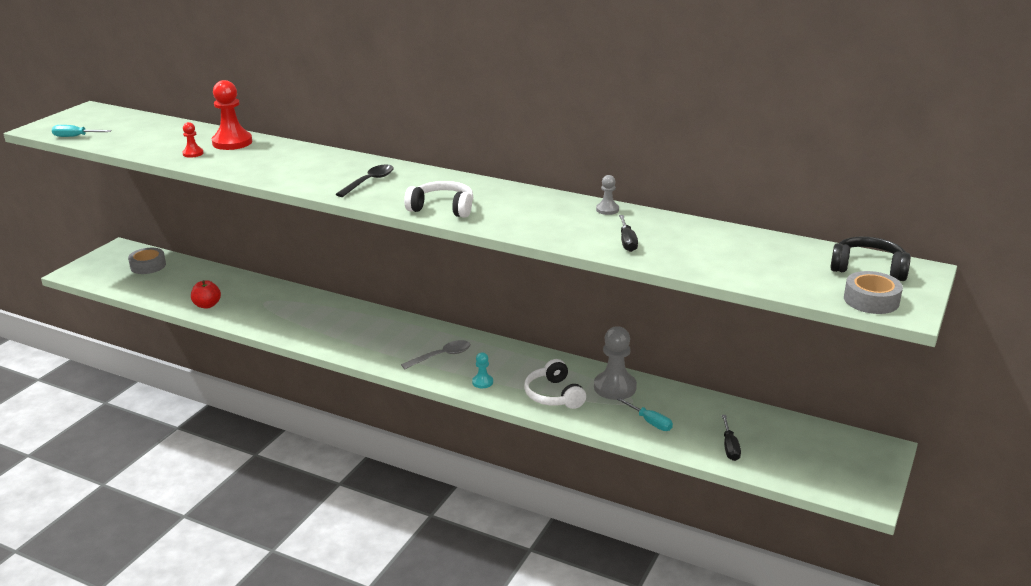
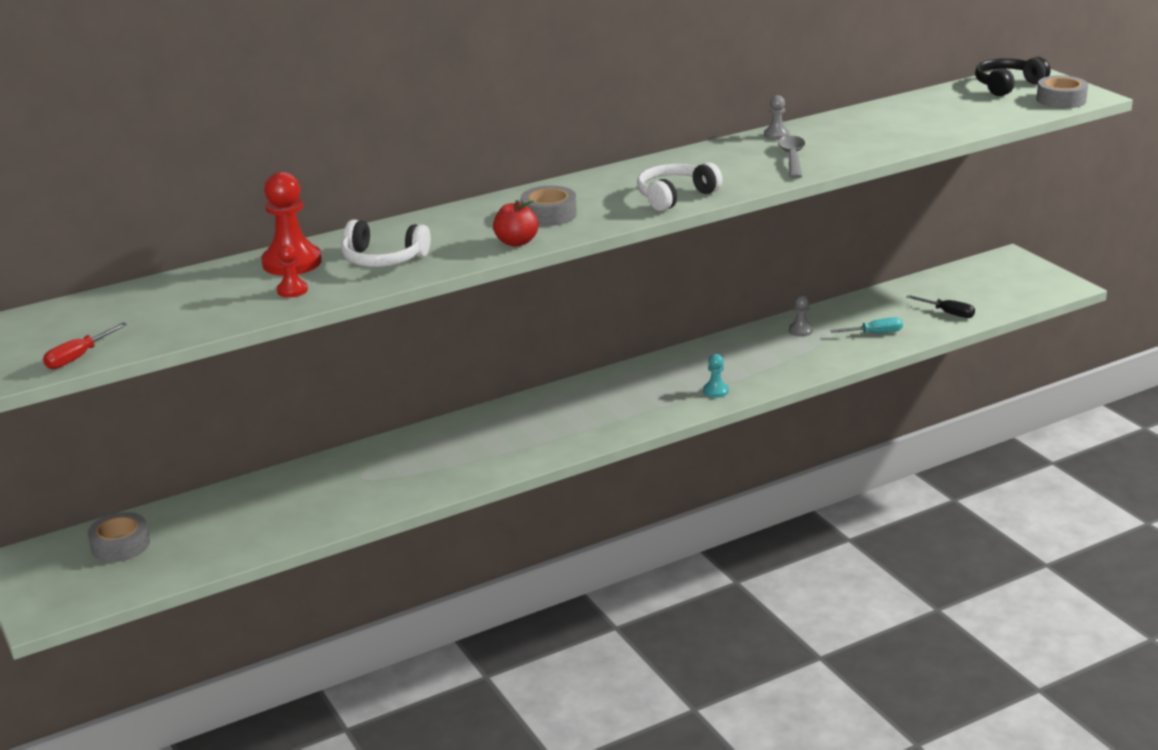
camera: 55 degrees left, 0 degrees up
(75, 137) = (78, 357): turquoise screwdriver -> red screwdriver
(207, 305) = (312, 519): red apple -> red apple (516, 242)
(369, 182) = (549, 214): black spoon -> grey tape
(441, 356) = (637, 399): grey spoon -> grey spoon (792, 158)
(553, 395) = (781, 363): white headphones -> white headphones (383, 259)
(615, 387) = (800, 331): grey pawn -> grey pawn, size x0.50
(627, 242) = (857, 145): black screwdriver -> none

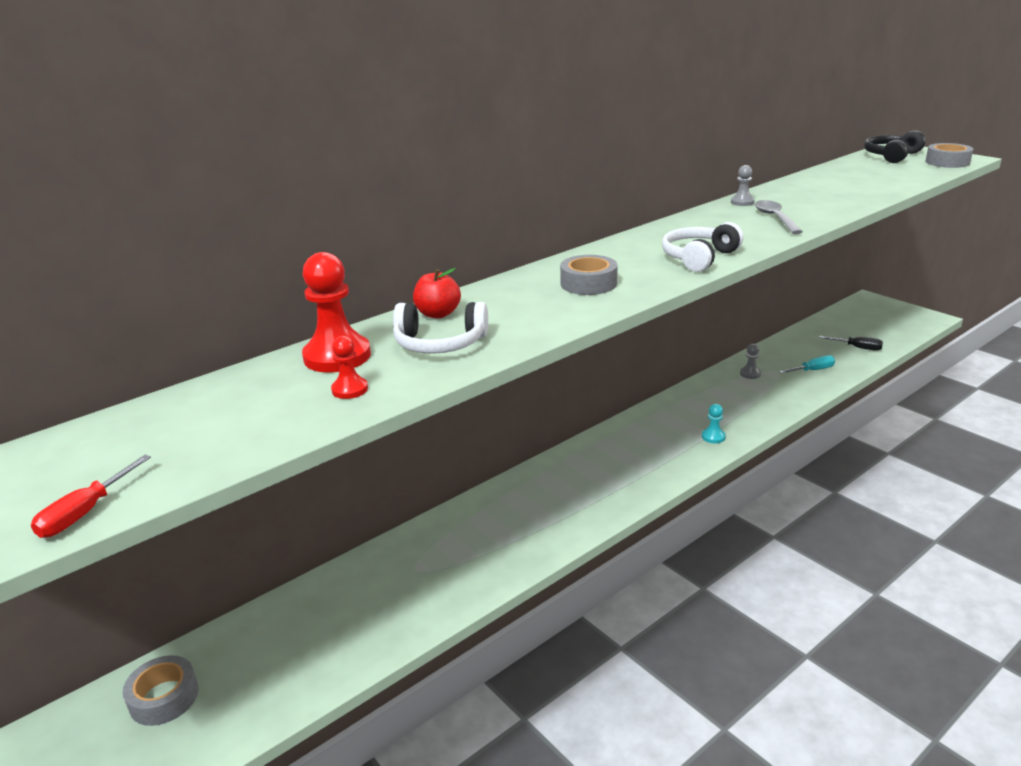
camera: 10 degrees left, 0 degrees up
(516, 242) = (574, 313): red apple -> red apple (438, 314)

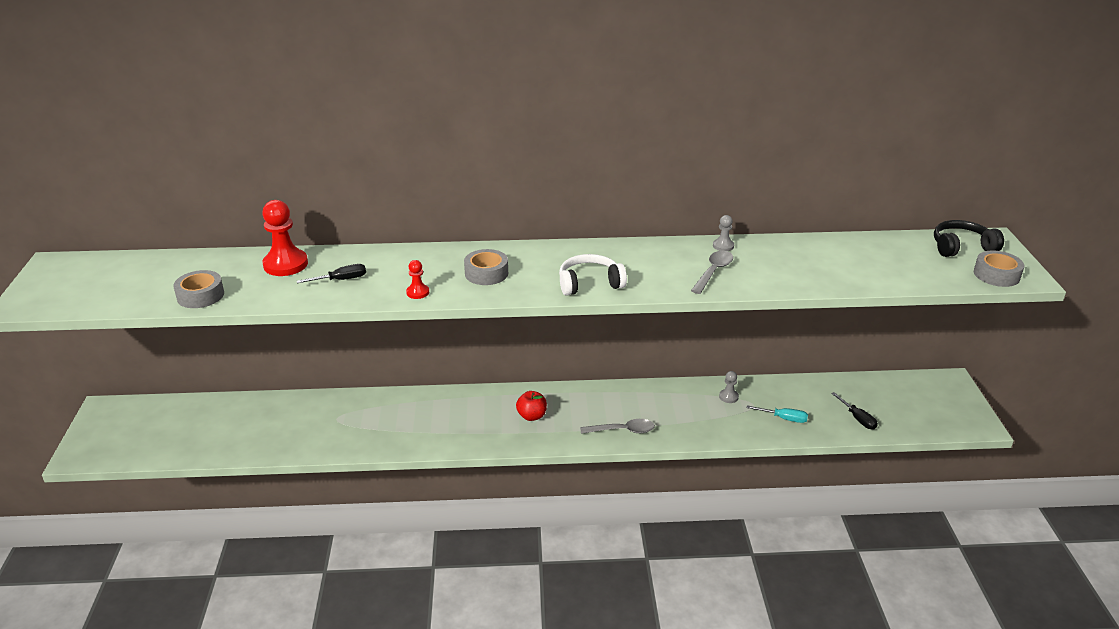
camera: 35 degrees right, 5 degrees up
(85, 512) = (86, 304): red screwdriver -> none
(164, 697) = (162, 419): grey tape -> grey tape (200, 295)
(350, 389) = (259, 289): red pawn -> red pawn (417, 292)
(438, 314) = (373, 258): red apple -> red apple (532, 416)
(440, 343) = (341, 280): white headphones -> black screwdriver
(713, 437) = (622, 430): turquoise pawn -> grey spoon

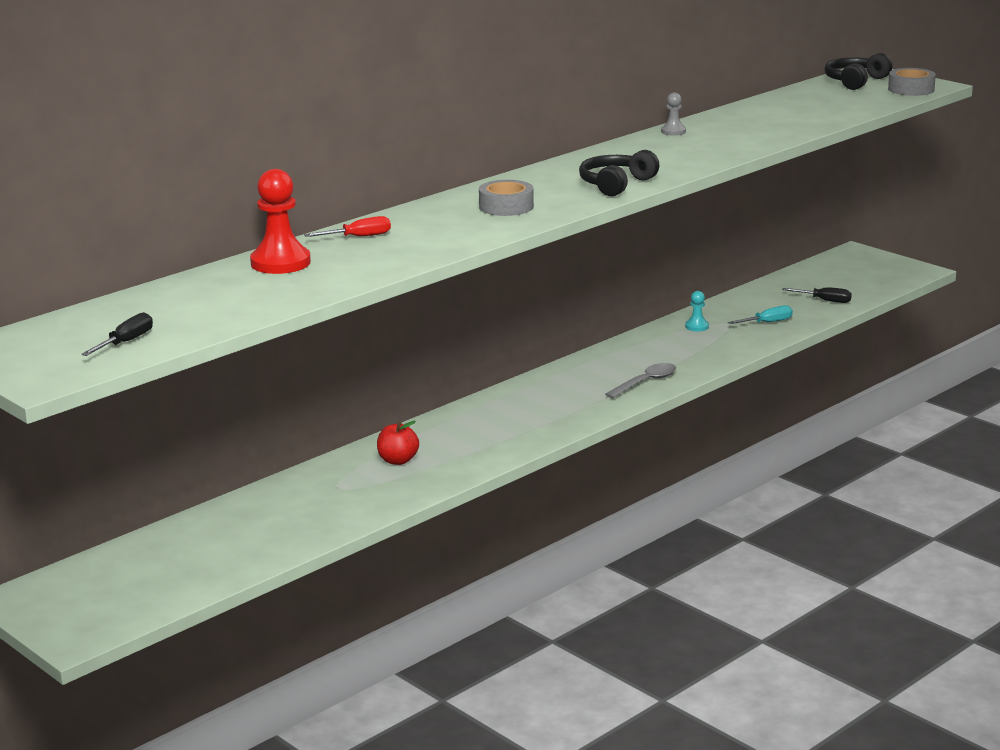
camera: 40 degrees left, 10 degrees down
(200, 295) = (246, 308): grey tape -> none
(341, 280) = (371, 253): black screwdriver -> black screwdriver (126, 342)
(361, 261) = (358, 237): none -> red screwdriver
(417, 292) = (472, 236): red pawn -> none
(532, 416) = (542, 406): red apple -> red apple (398, 460)
(589, 283) = (616, 184): white headphones -> black headphones
(713, 272) = (702, 148): grey spoon -> none
(728, 397) = (697, 326): grey pawn -> turquoise pawn

